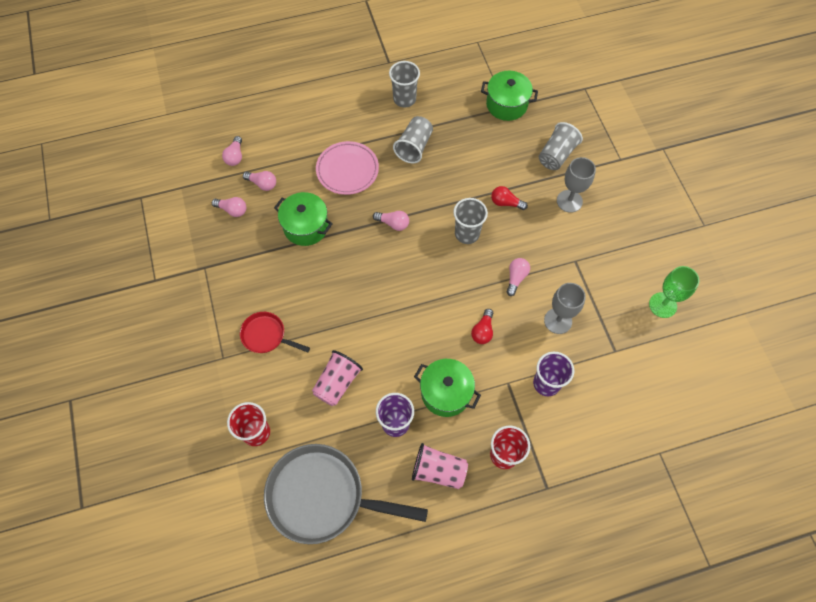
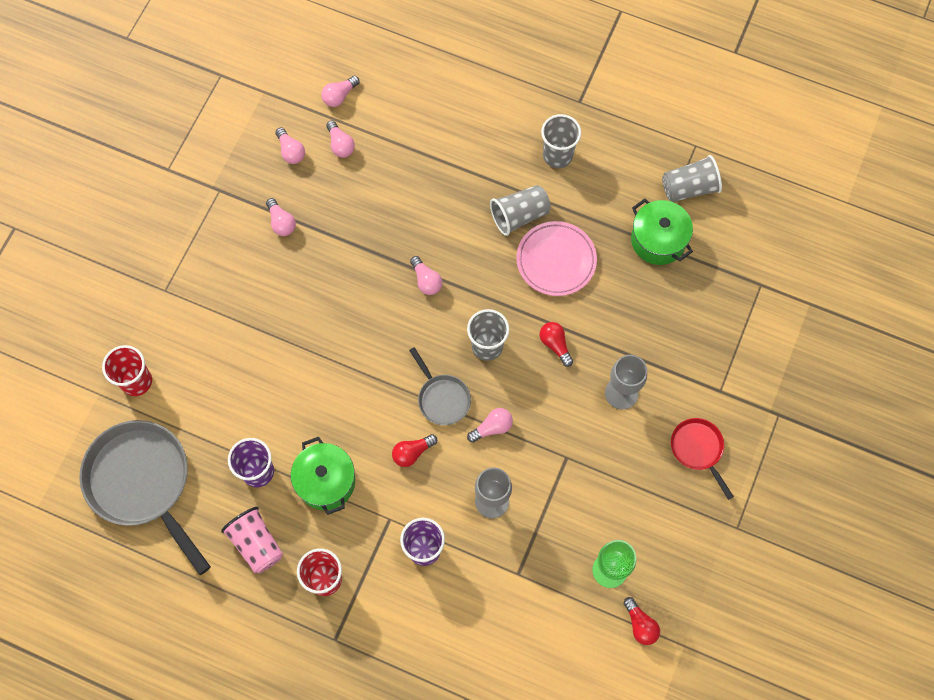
camera: 40 degrees right, 5 degrees up
(266, 257) = (281, 222): none -> pink light bulb
(266, 335) = (218, 300): red pan -> red pan (698, 449)
(306, 227) = (342, 220): green pot -> none
(337, 383) = (241, 394): pink cup -> none
(347, 170) = (432, 191): pink plate -> pink plate (556, 260)
(469, 284) = (442, 398): none -> grey pan
(556, 155) = (656, 334): grey cup -> grey cup (689, 188)
(710, 322) = (640, 624): none -> red light bulb

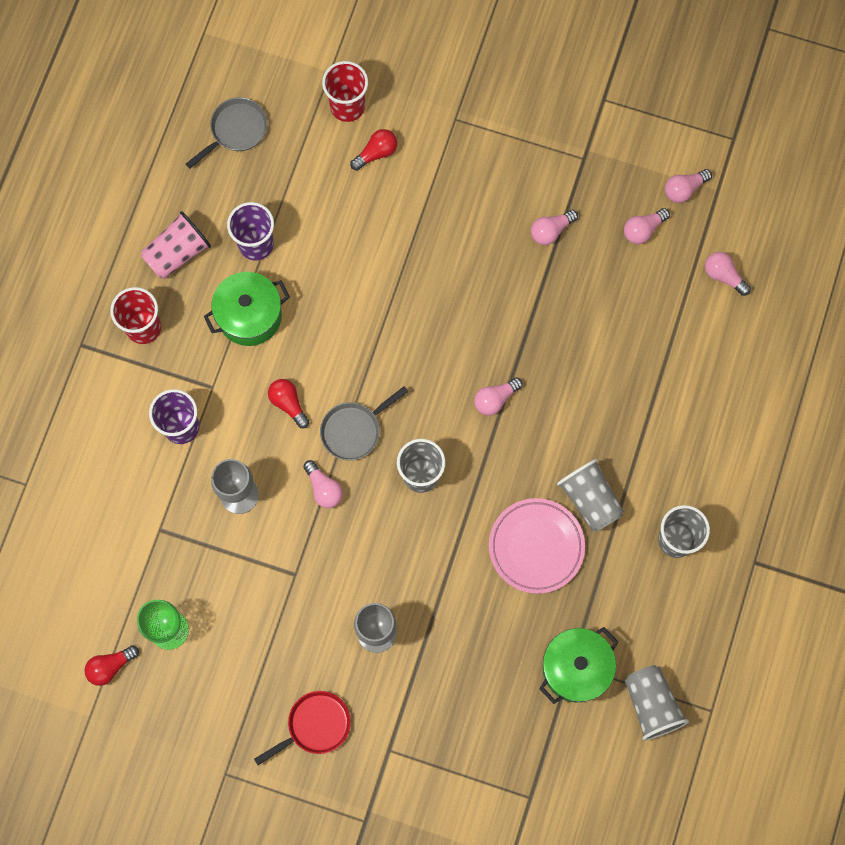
camera: 85 degrees right, 5 degrees up
(143, 483) = (236, 130): grey pan -> grey pan, size x0.50
(340, 145) = (659, 284): pink light bulb -> pink light bulb (684, 189)
(555, 345) = (429, 553): red light bulb -> red light bulb (376, 153)

